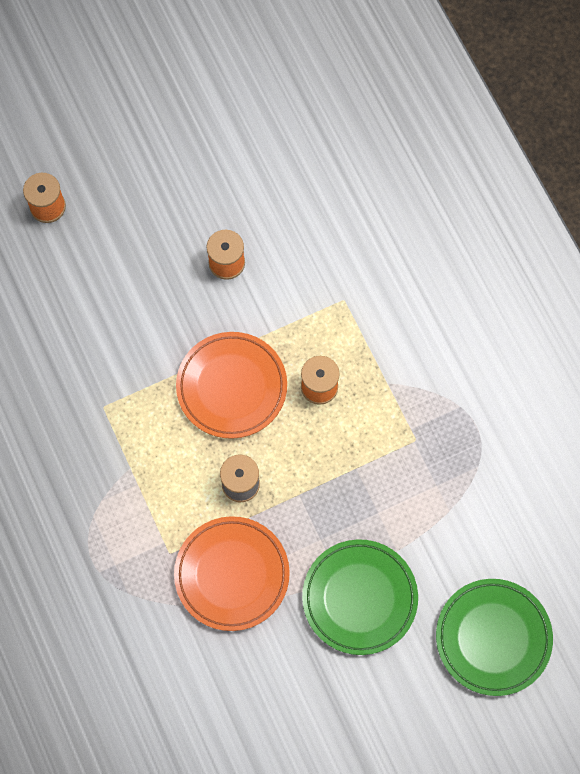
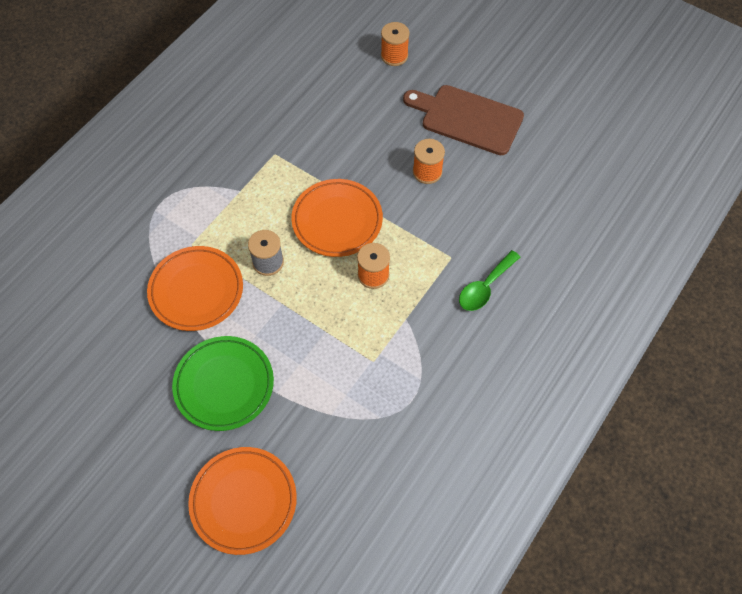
camera: 60 degrees right, 10 degrees down
(184, 182) = (467, 119): none -> brown cutting board
(396, 288) = (485, 287): none -> green spoon
(493, 638) = (243, 501): green plate -> orange plate

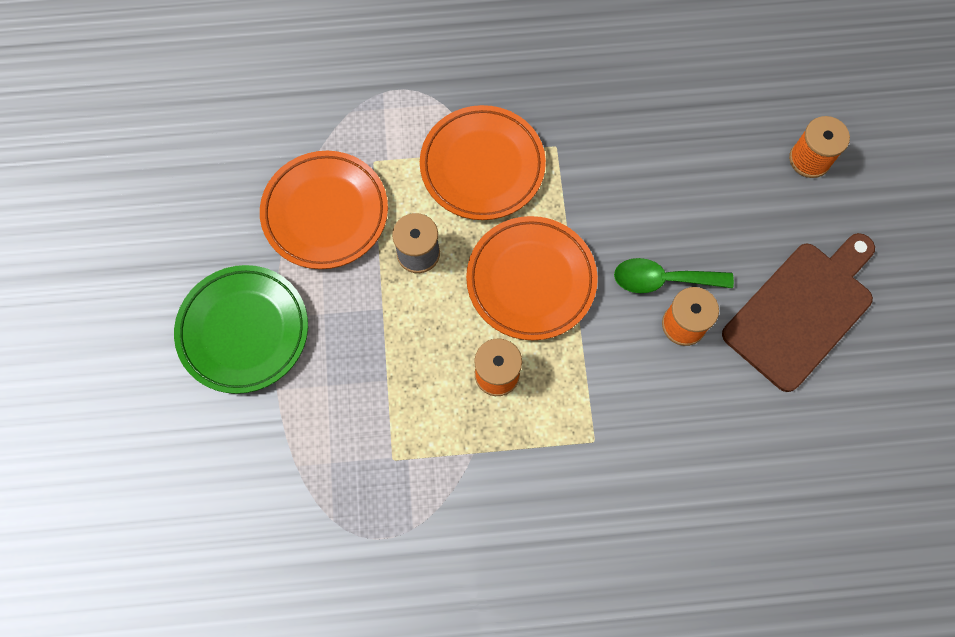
camera: 50 degrees right, 10 degrees up
(243, 501) = (135, 457): orange plate -> orange plate (482, 166)
(467, 119) = (801, 311): brown cutting board -> brown cutting board turned 60 degrees clockwise
(485, 287) = (588, 510): green spoon -> green spoon (662, 280)

